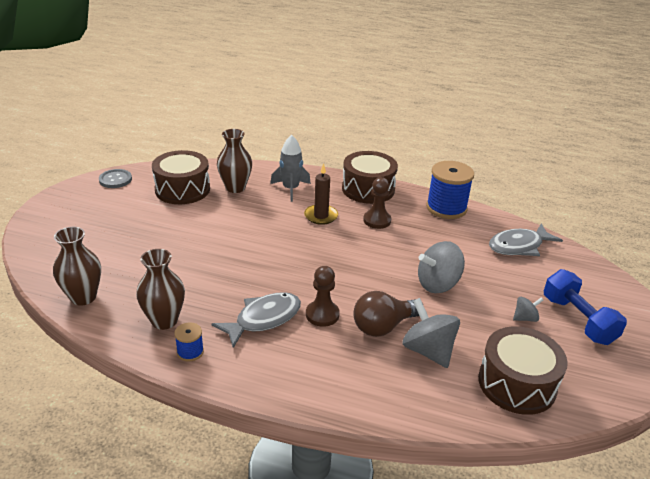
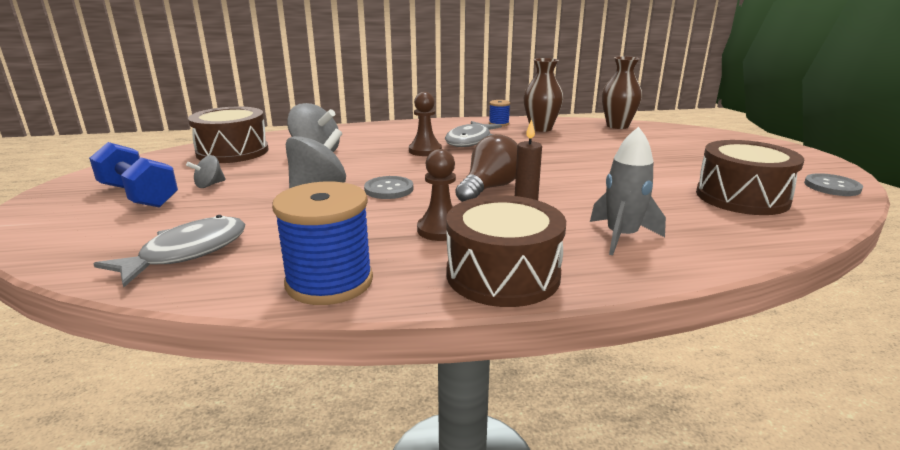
camera: 155 degrees right, 10 degrees down
(235, 188) = (692, 217): brown vase -> none
(383, 326) = (364, 155): brown light bulb -> brown light bulb (489, 188)
(387, 266) = (389, 189): none -> grey button

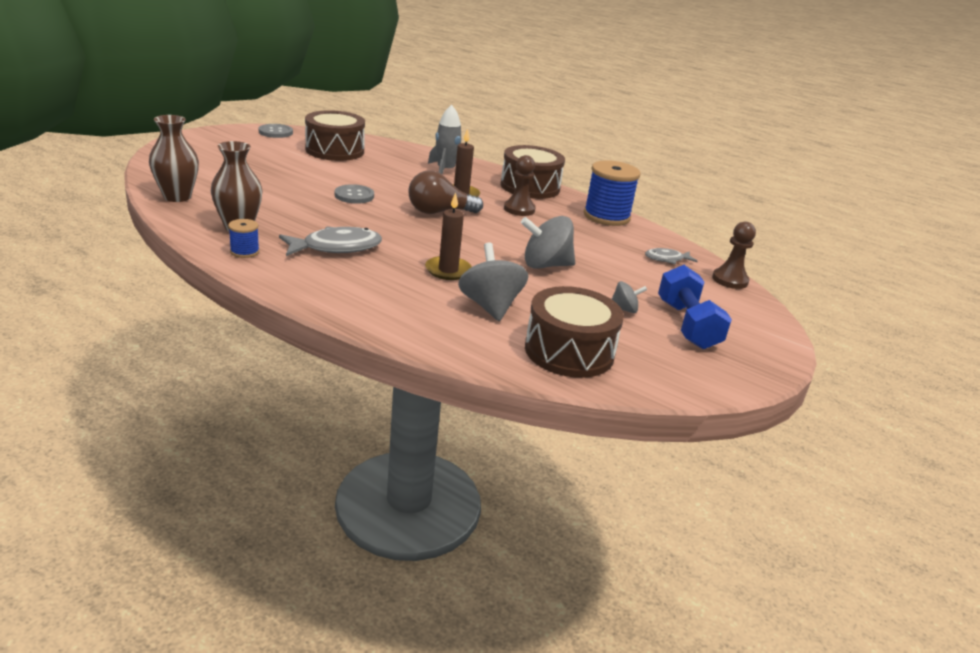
camera: 140 degrees left, 5 degrees up
(187, 253) = (667, 259): grey fish -> grey fish, size x0.56
(380, 157) = (448, 270): none -> brown candle
(389, 189) = (500, 241): grey button -> grey button (354, 195)
(425, 151) = (399, 258): brown pawn -> brown pawn (730, 280)

